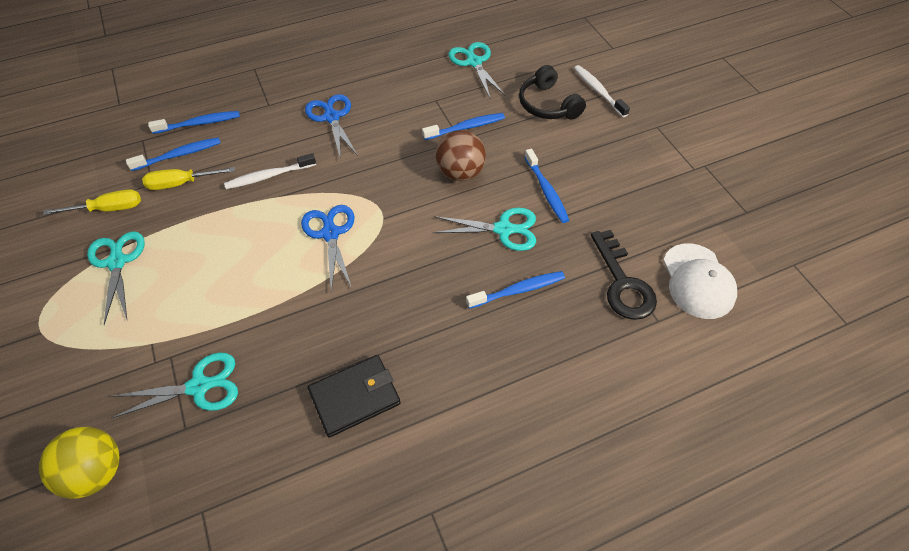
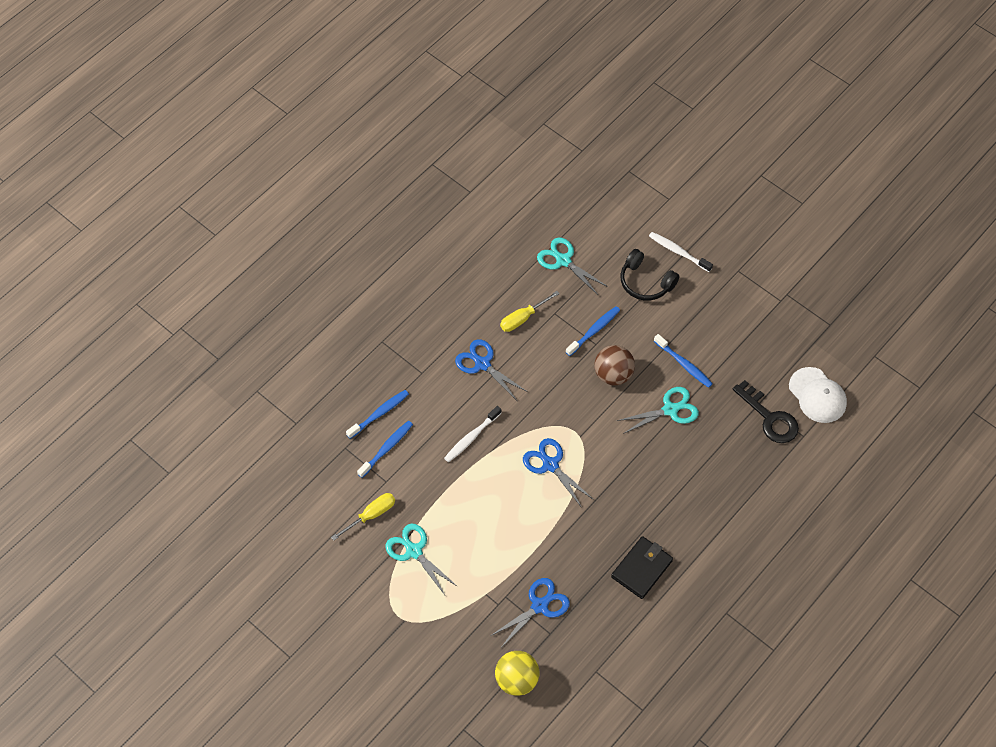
camera: 25 degrees left, 5 degrees up
(181, 183) = (409, 472): yellow screwdriver -> yellow screwdriver (523, 318)
(199, 386) = (539, 606): turquoise scissors -> blue scissors
(517, 290) = (704, 453): blue toothbrush -> none

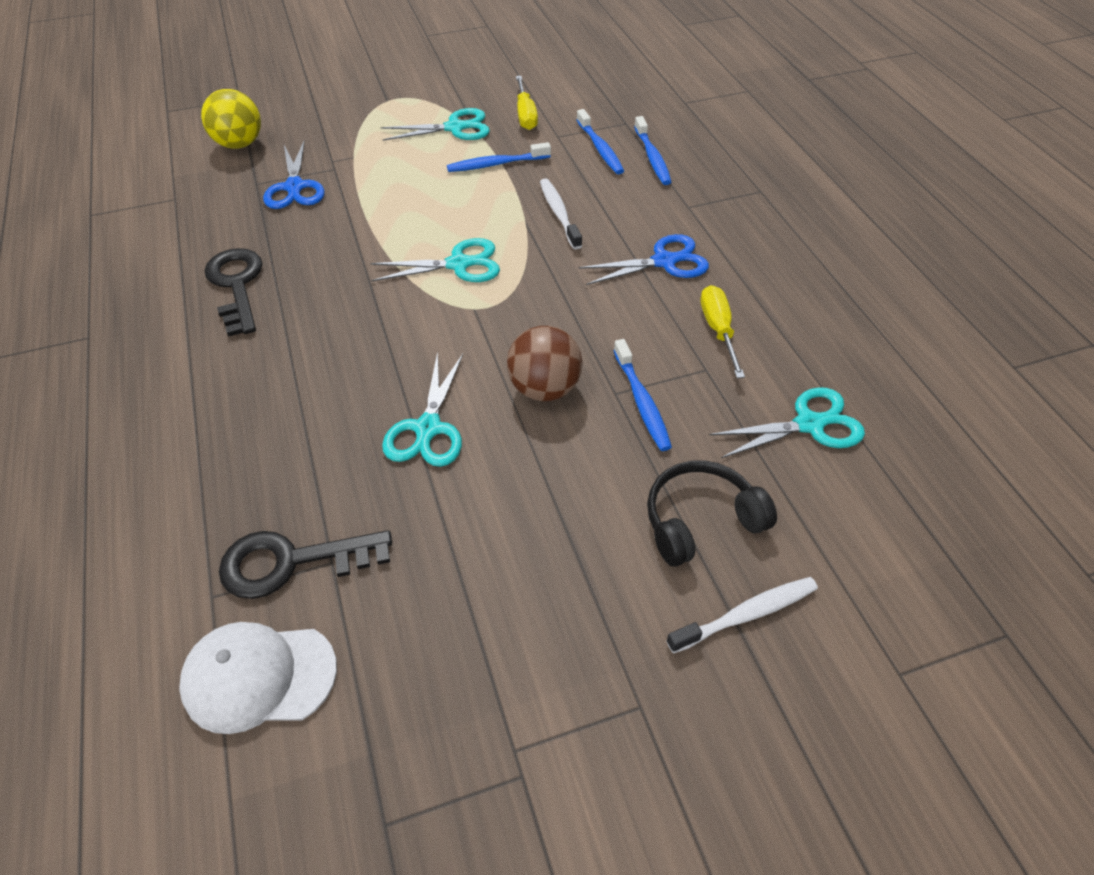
camera: 120 degrees right, 10 degrees down
(550, 465) = (458, 264): blue scissors -> turquoise scissors
(641, 568) = (236, 285): black wallet -> black key
(683, 364) = (494, 490): blue toothbrush -> blue toothbrush (497, 164)

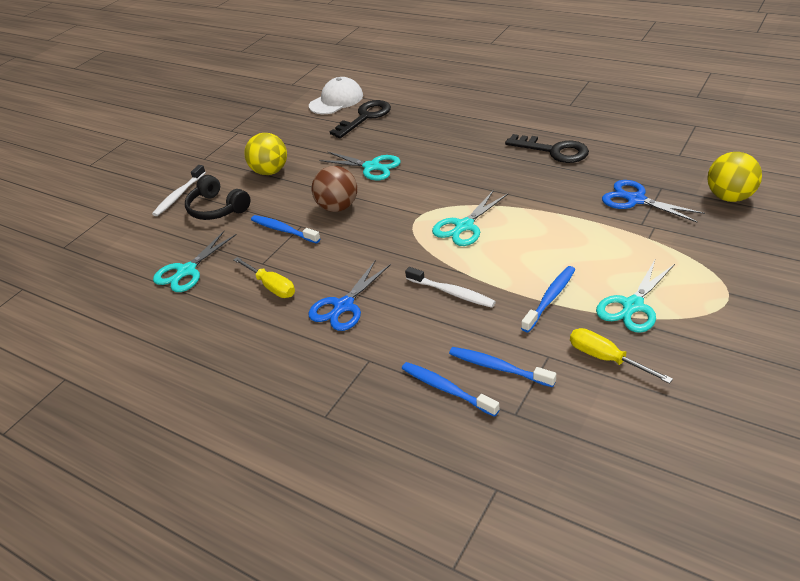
camera: 145 degrees right, 10 degrees down
(428, 428) = (371, 167): turquoise scissors -> turquoise scissors turned 150 degrees clockwise
(561, 546) = (270, 171): none -> yellow ball
(701, 521) = (217, 208): black headphones -> black headphones turned 105 degrees clockwise

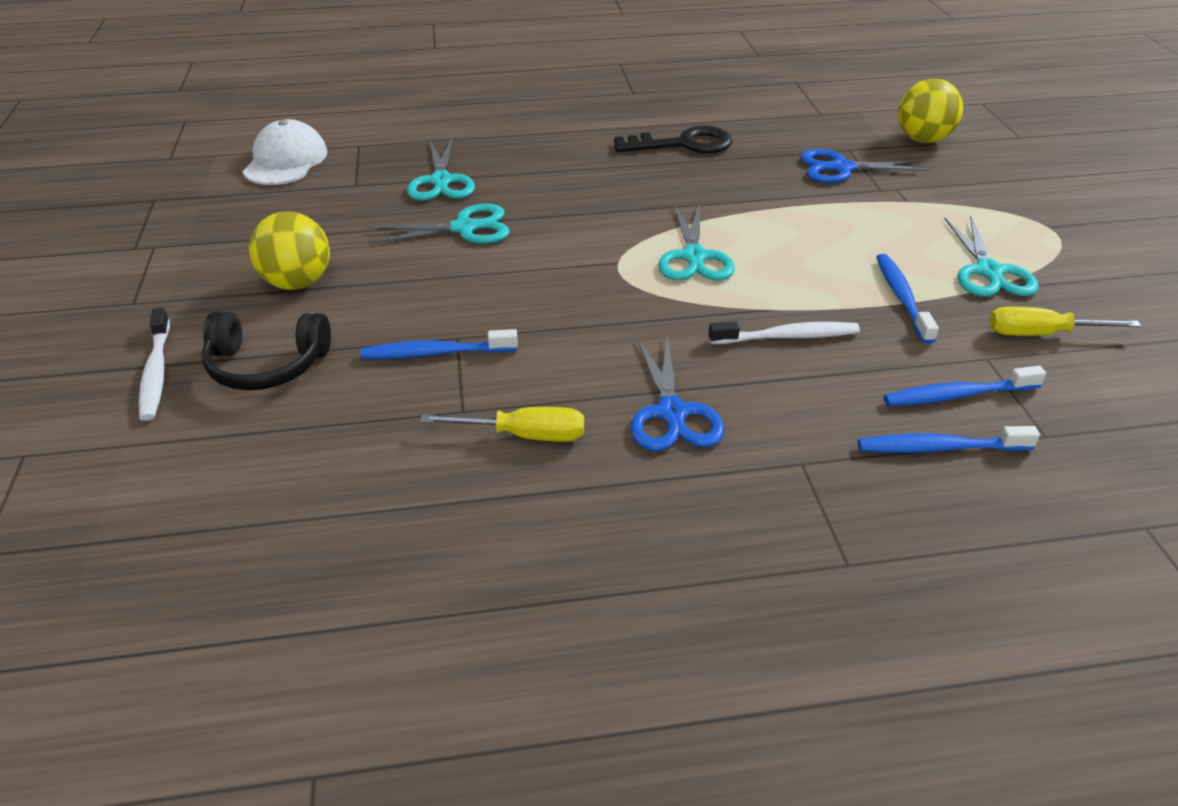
camera: 45 degrees left, 0 degrees up
(187, 271) = (336, 477): turquoise scissors -> turquoise scissors (441, 181)
(338, 207) = (483, 293): brown ball -> none
(365, 117) = (366, 170): black key -> none

